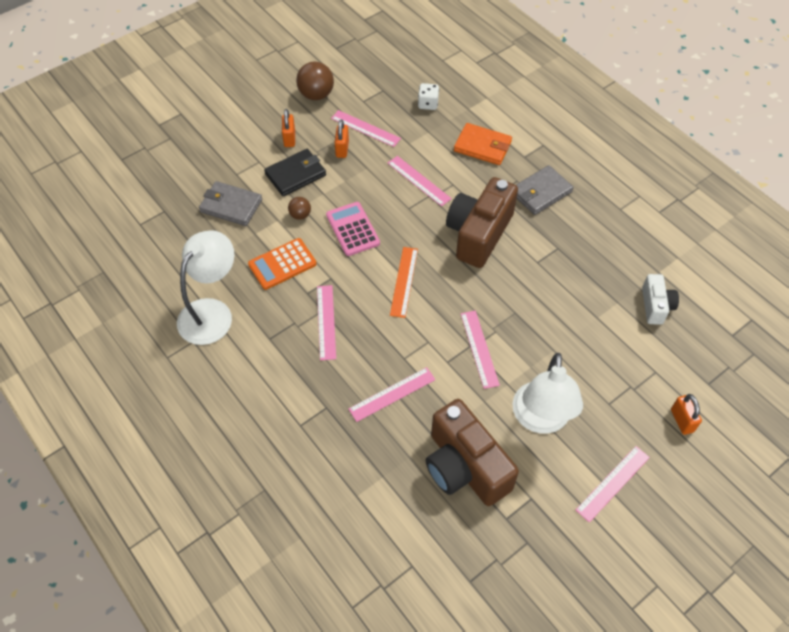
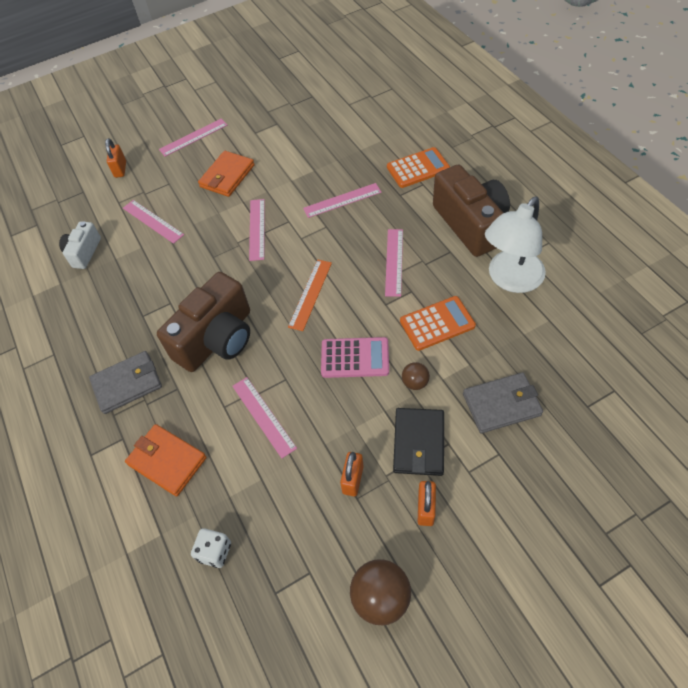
camera: 165 degrees left, 0 degrees up
(231, 206) = (501, 404): grey wallet -> grey wallet turned 45 degrees counterclockwise
(295, 175) = (418, 443): black wallet -> black wallet turned 60 degrees counterclockwise
(307, 449) = (418, 168): none -> orange calculator
(352, 229) = (355, 358): pink calculator -> pink calculator turned 75 degrees counterclockwise
(365, 128) = (315, 514): pink ruler -> pink ruler (152, 221)
(464, 467) = (297, 151): brown camera -> brown camera (470, 224)
(540, 419) = (227, 176): white lamp -> orange wallet

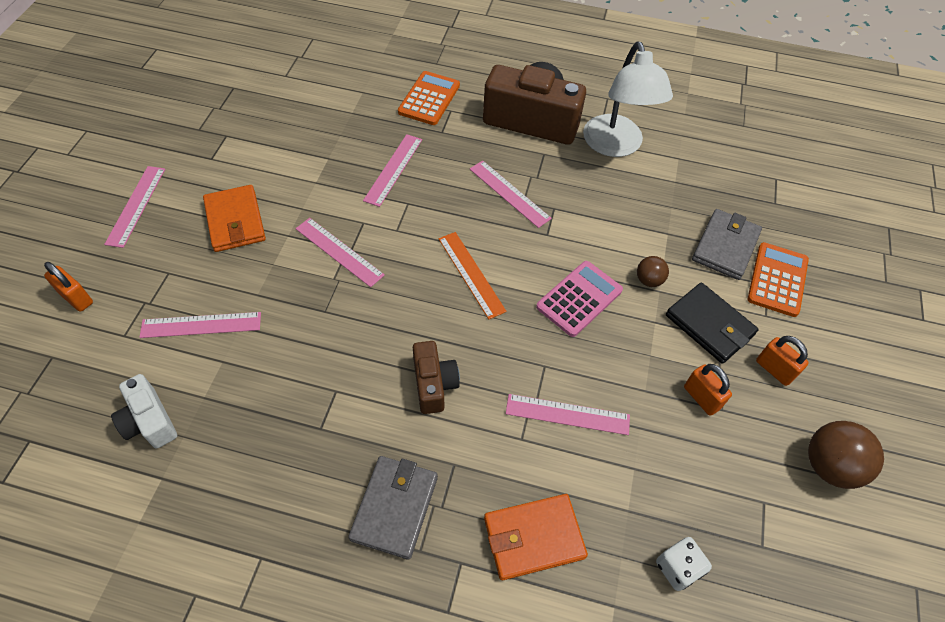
camera: 55 degrees left, 0 degrees up
(217, 339) = (434, 384): brown camera -> brown camera, size x0.53
(437, 323) = (606, 220): orange calculator -> orange calculator (777, 280)

